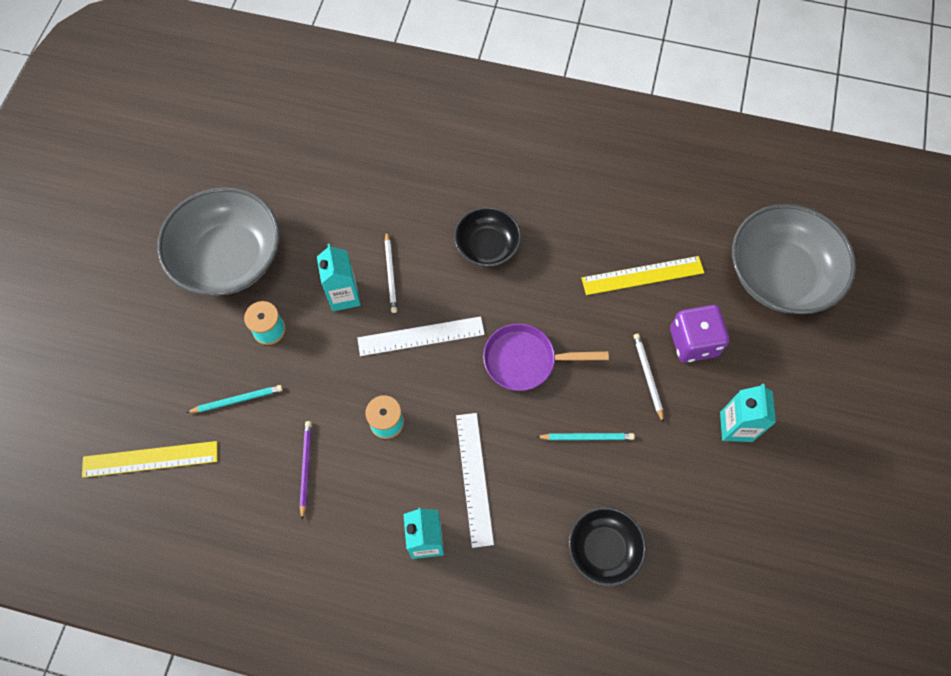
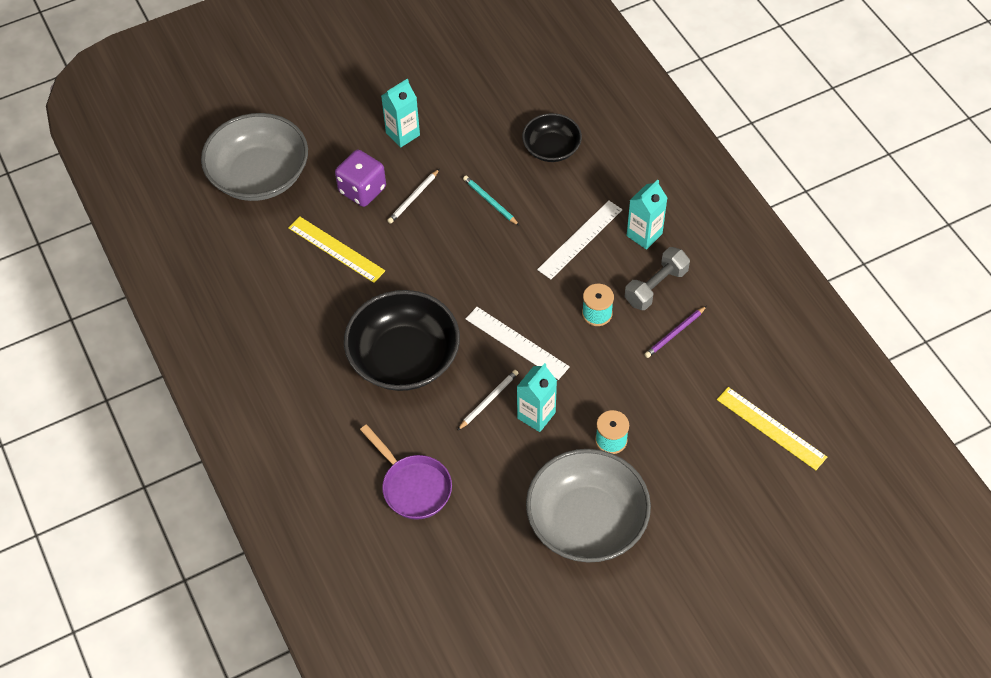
camera: 130 degrees left, 10 degrees down
(237, 400) = (678, 413): turquoise pencil -> none
(364, 497) = (656, 286): none -> grey dumbbell
(487, 246) = (404, 357): black bowl -> black bowl, size x1.77
(525, 361) = (471, 270): purple pan -> purple pan (413, 486)

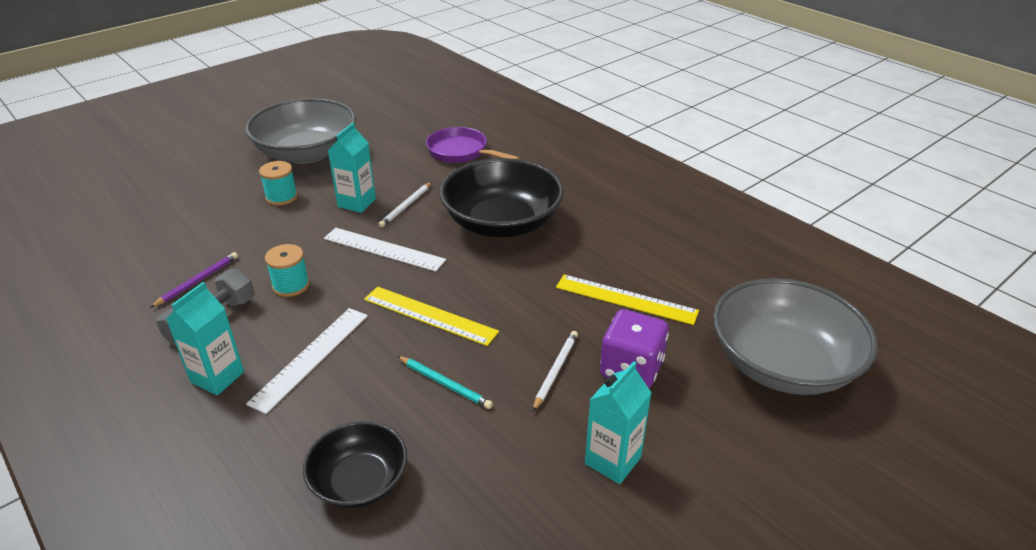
camera: 165 degrees right, 20 degrees down
(771, 428) = (112, 224): yellow ruler -> yellow ruler (430, 315)

